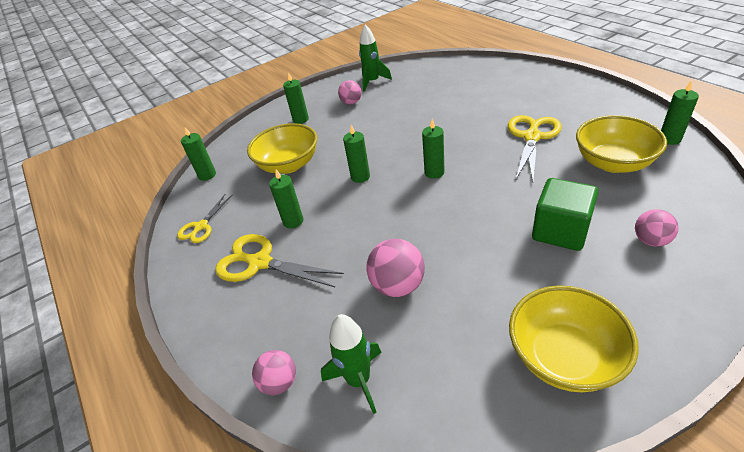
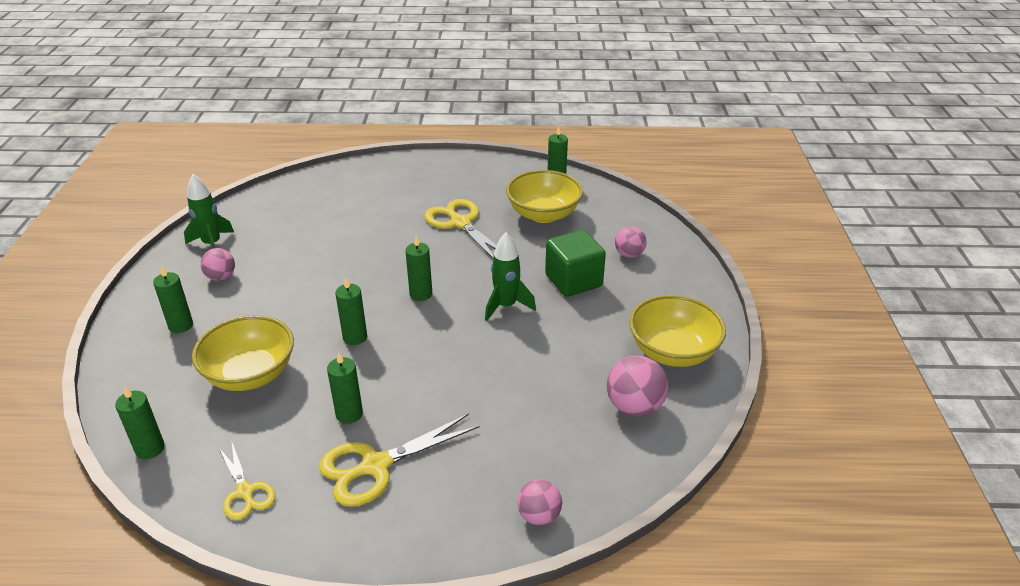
camera: 60 degrees left, 5 degrees down
(359, 380) = (587, 464): green rocket -> green rocket (506, 306)
(398, 286) = (521, 391): pink ball -> pink ball (634, 407)

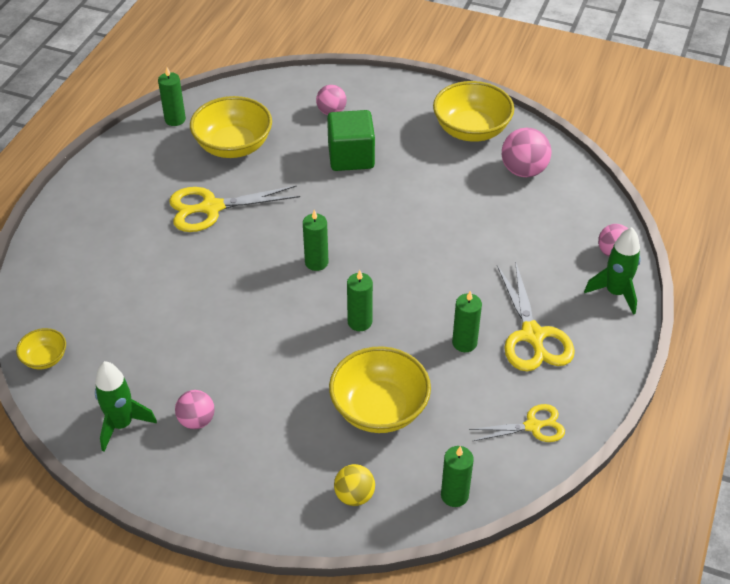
camera: 70 degrees left, 10 degrees up
(147, 382) = (354, 496): none -> yellow ball
(181, 325) = (270, 463): green candle -> none
(270, 196) = (45, 358): none -> yellow bowl
(506, 306) = (365, 209): green rocket -> green rocket (615, 293)

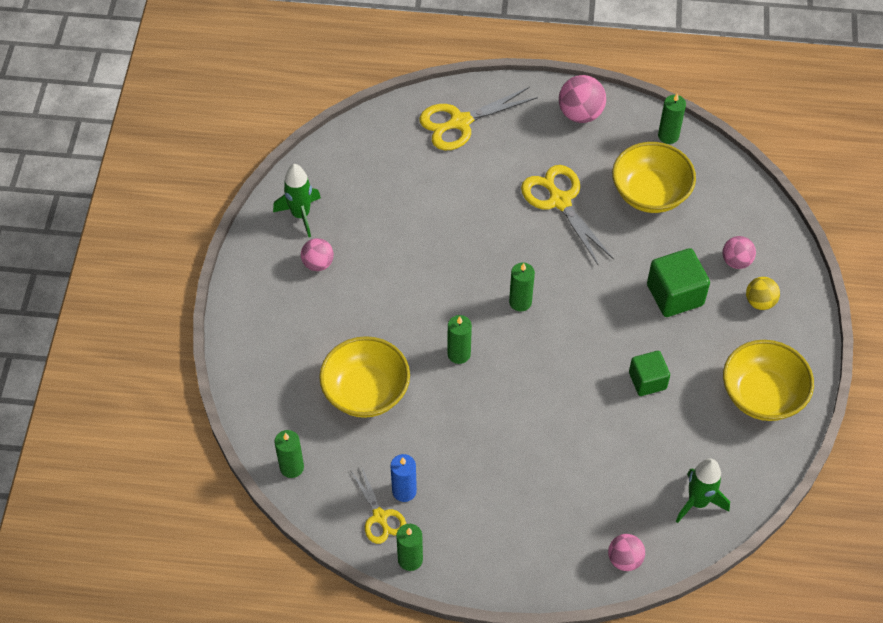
camera: 75 degrees right, 10 degrees up
(45, 358) = (350, 142): yellow bowl -> none
(354, 496) = (273, 393): yellow ball -> yellow ball (760, 302)
(435, 195) = (647, 381): none -> green cube
(464, 343) = (460, 444): green candle -> green candle (410, 559)
(507, 399) = (404, 491): none -> blue candle
(523, 171) = (717, 456): pink ball -> pink ball (580, 114)
(532, 336) = (487, 500): yellow scissors -> yellow scissors (460, 122)
(615, 293) = (567, 568): green rocket -> green rocket (698, 502)

